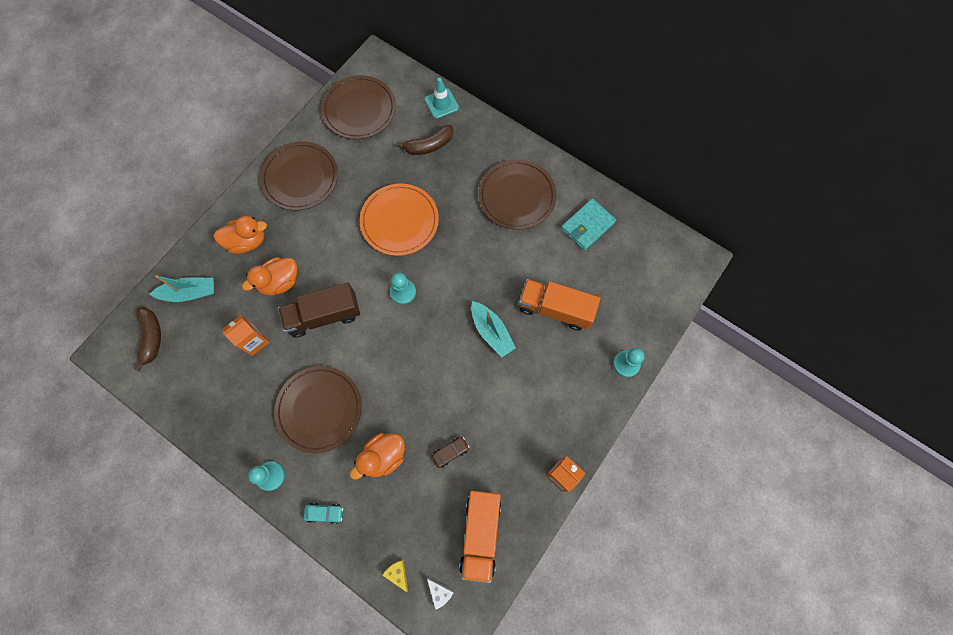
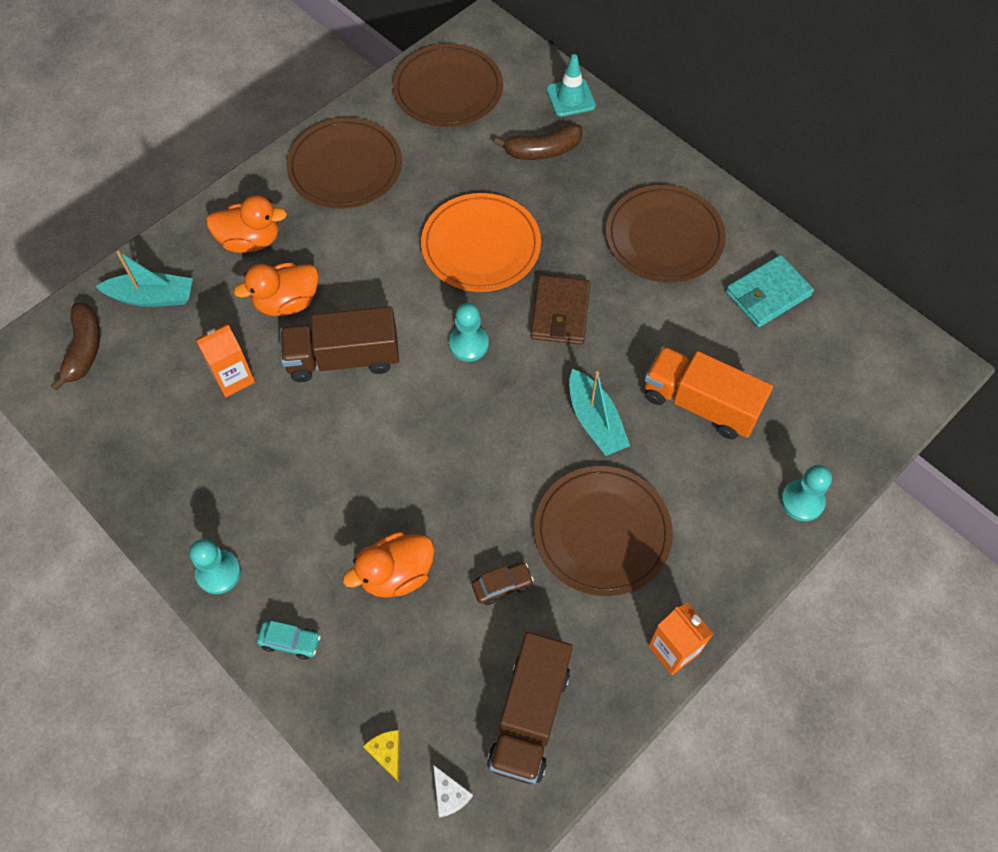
camera: 10 degrees right, 10 degrees down
(319, 409) = (311, 489): brown plate -> brown plate (602, 532)
(458, 260) = (560, 313): none -> brown wallet
(480, 533) = (529, 716): orange truck -> brown truck

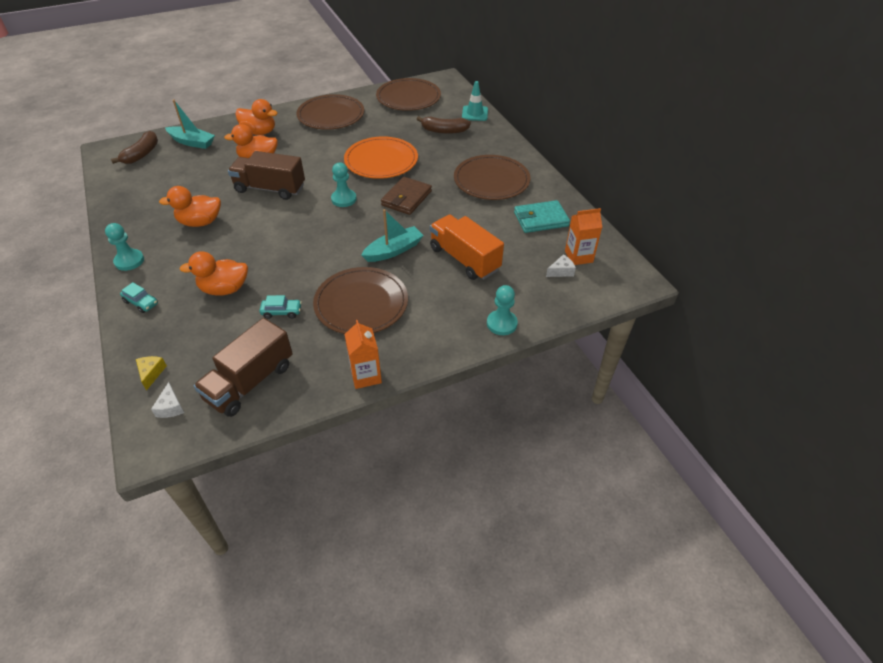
camera: 20 degrees right, 15 degrees down
(233, 378) = (206, 182): orange carton -> orange carton (578, 256)
(278, 461) = (200, 222): none -> orange duck
(502, 585) = (282, 312): brown car -> turquoise car
(595, 421) = (393, 250): turquoise boat -> turquoise boat turned 120 degrees counterclockwise
(836, 383) = (561, 271): none -> white cheese

